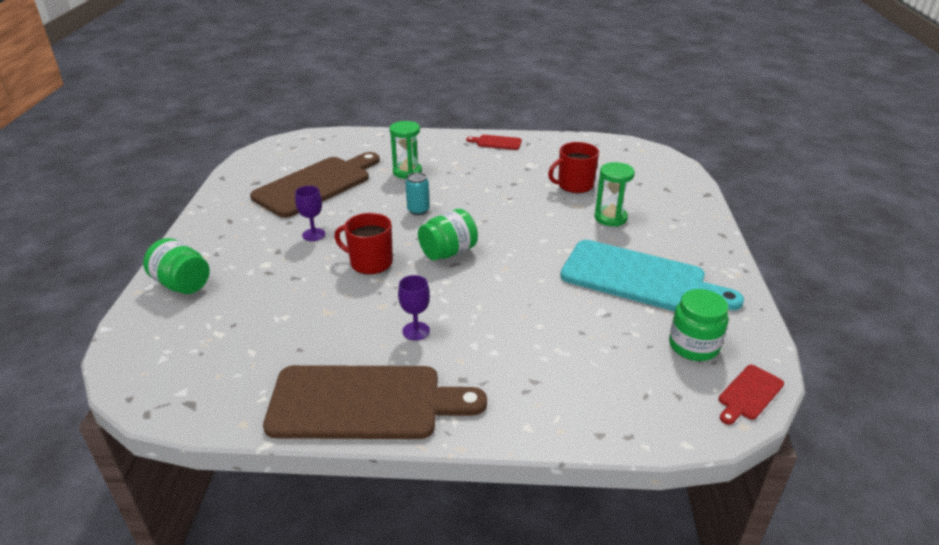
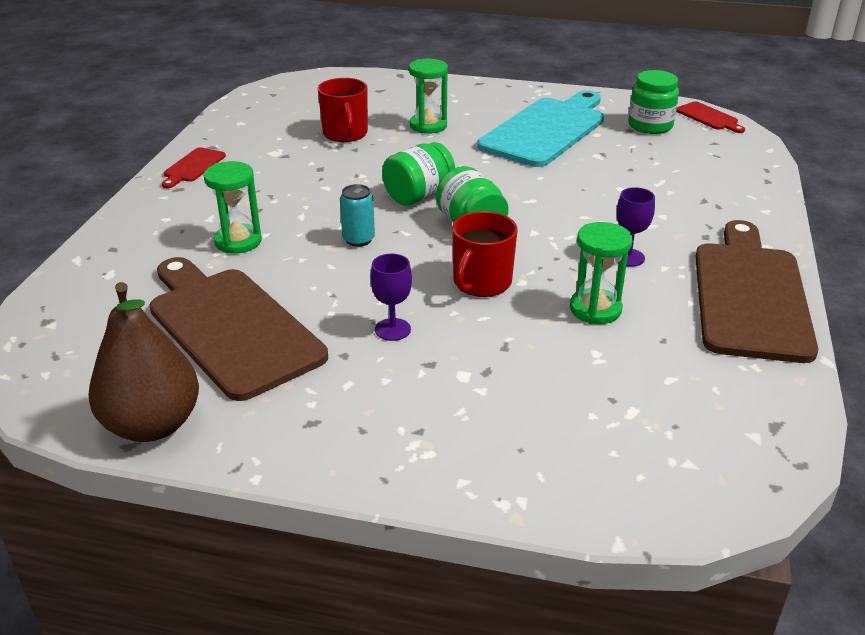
camera: 80 degrees left, 0 degrees up
(182, 284) = (503, 462): green jar -> green jar (418, 196)
(235, 180) = (152, 425): none -> brown pear
(339, 315) = (595, 309): none -> green hourglass

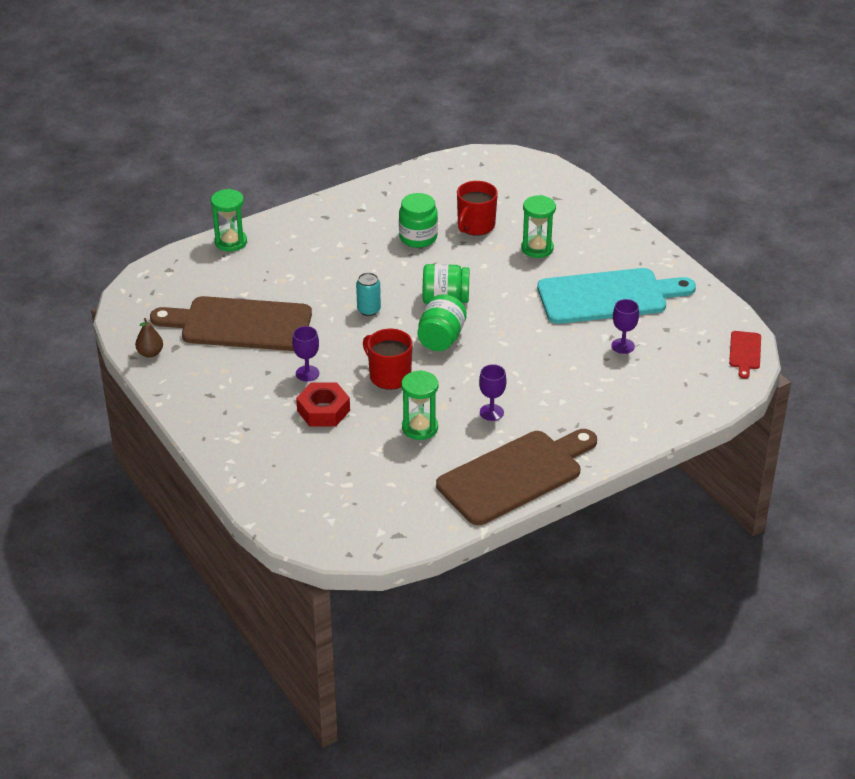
camera: 45 degrees right, 5 degrees up
(152, 425) = (150, 353): brown pear -> brown pear, size x0.47
(193, 167) = (353, 203): red cutting board -> none
(231, 327) = (240, 324): brown cutting board -> brown cutting board turned 90 degrees counterclockwise
(238, 241) = (308, 273): green hourglass -> green hourglass (231, 242)
(473, 354) = (323, 410): none -> red nut
(481, 282) = (389, 376): red mug -> red mug turned 60 degrees clockwise
(624, 155) = (623, 346): none -> purple goblet
(650, 126) = (687, 334): green jar -> green jar (418, 238)

